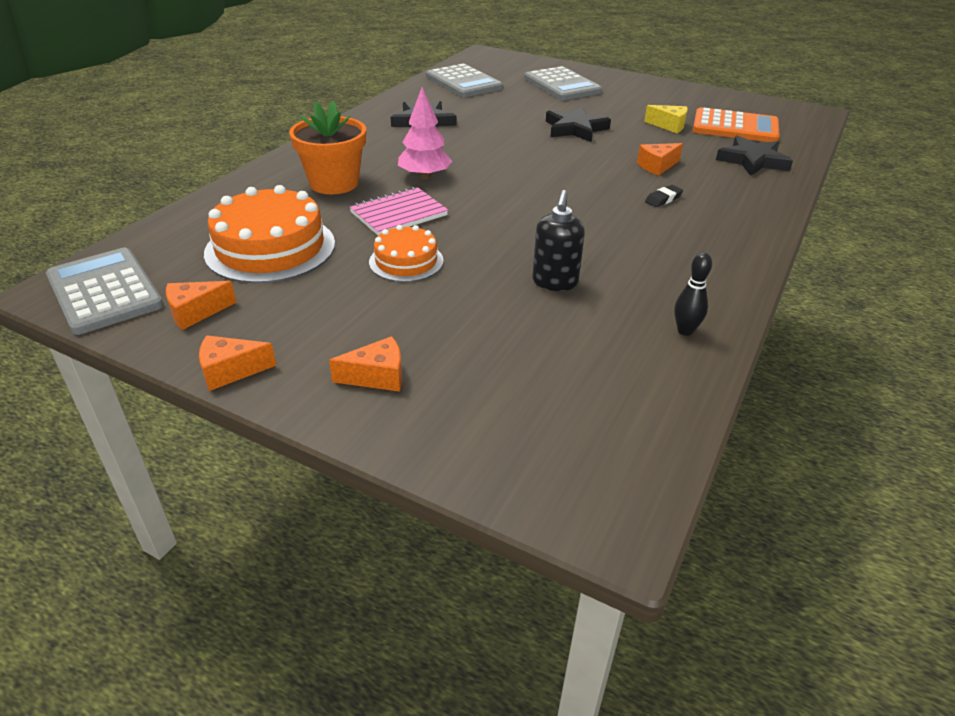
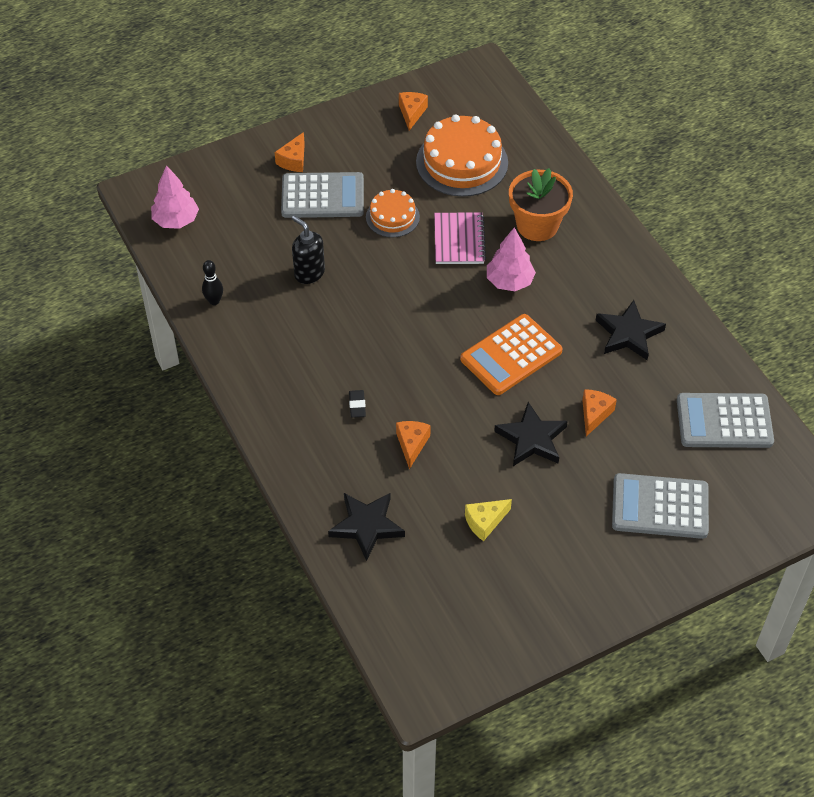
camera: 125 degrees right, 15 degrees up
(104, 291) = (465, 84): grey calculator -> grey calculator (322, 196)
(230, 371) = (345, 112): orange cheese -> orange cheese (594, 414)
(614, 437) = (176, 220): none -> pink tree
(735, 127) = (441, 578): orange calculator -> orange calculator (511, 355)

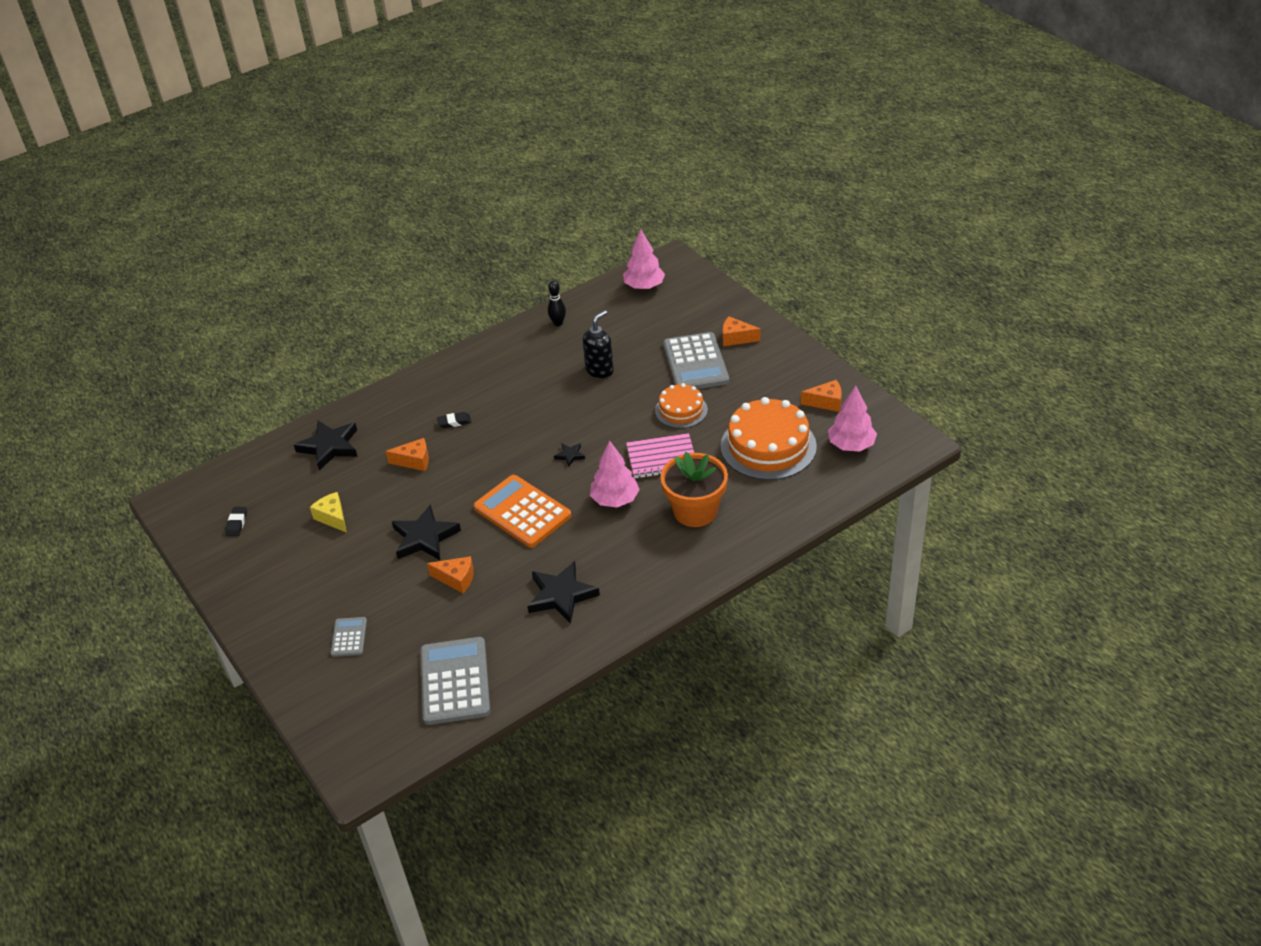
camera: 85 degrees right, 10 degrees down
(437, 310) = (570, 455): none -> black star
(475, 107) = (851, 445): none -> pink tree
(475, 618) = (237, 523): none -> black eraser
(660, 507) = (349, 637): grey calculator -> grey calculator, size x0.50

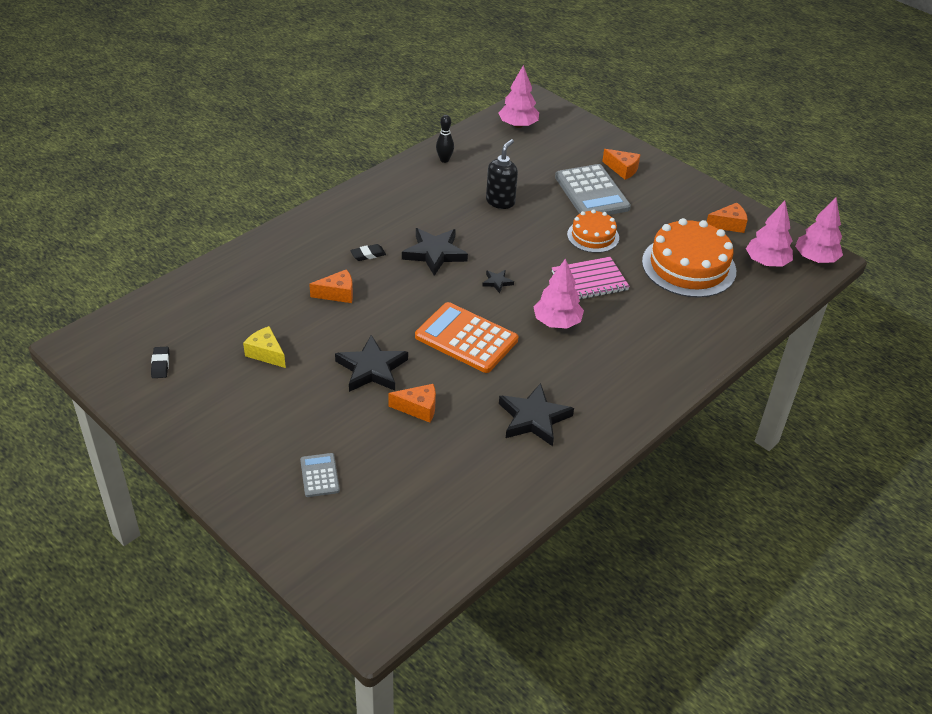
camera: 15 degrees left, 0 degrees up
(329, 447) = (242, 283): black star -> black star (434, 253)
(455, 681) = (450, 513): grey calculator -> none
(695, 511) = (640, 329): orange flower pot -> none
(736, 338) = (622, 169): orange cheese -> orange cheese turned 150 degrees counterclockwise
(905, 443) = (815, 259): none -> pink tree

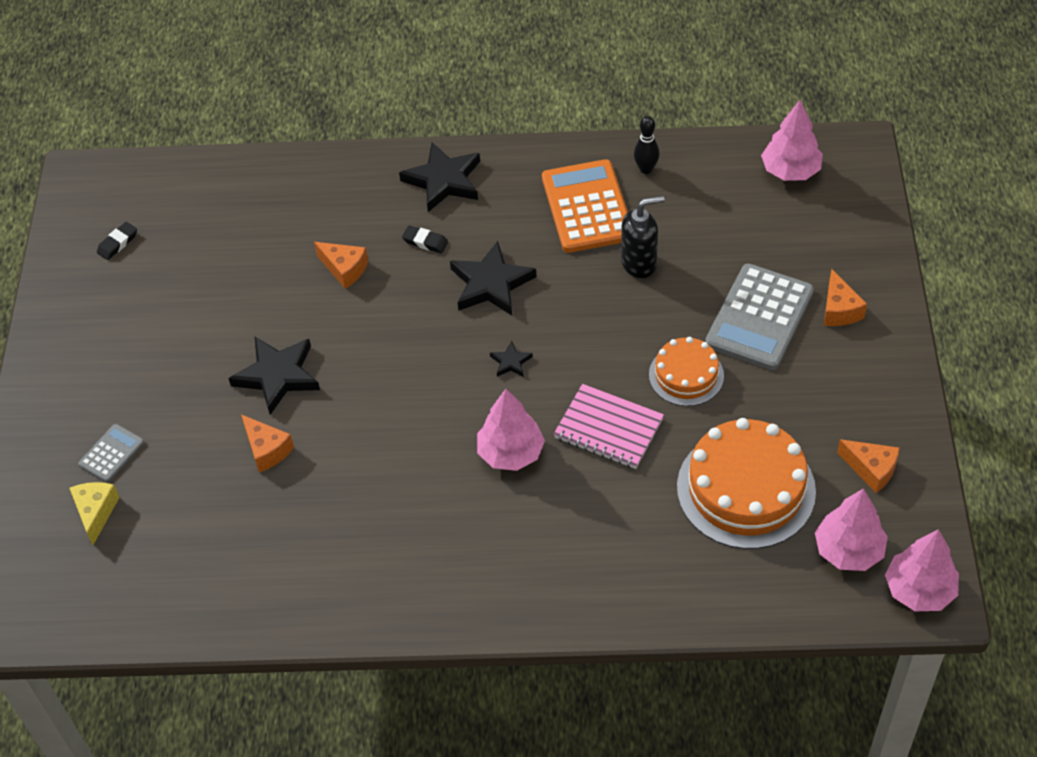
camera: 50 degrees right, 10 degrees up
(266, 353) = (210, 293): yellow cheese -> yellow cheese (96, 512)
(466, 338) = (400, 406): orange calculator -> orange calculator (587, 207)
(534, 418) = (353, 542): black star -> black star (443, 180)

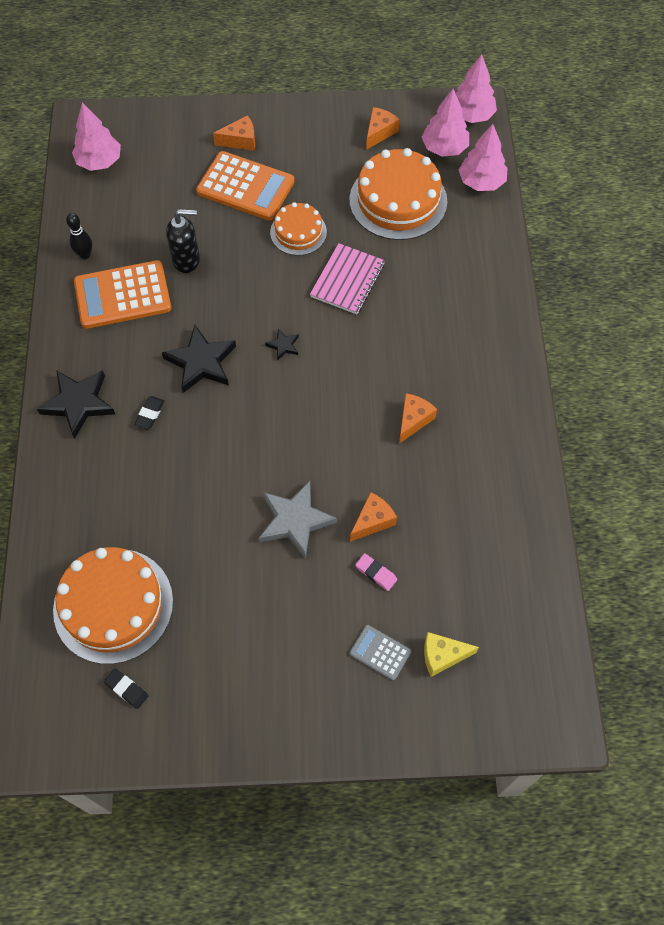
camera: 95 degrees left, 10 degrees up
(203, 452) = (376, 573): none -> pink eraser
(206, 227) = (113, 605): none -> orange cake
(277, 376) = (295, 521): black star -> grey star
(344, 269) = (176, 477): orange cheese -> orange cheese (413, 420)
(510, 453) = (371, 343): pink tree -> pink tree (481, 182)
(639, 263) = (187, 260): black soap dispenser -> black soap dispenser turned 105 degrees clockwise
(759, 318) = (245, 187): grey calculator -> orange calculator

